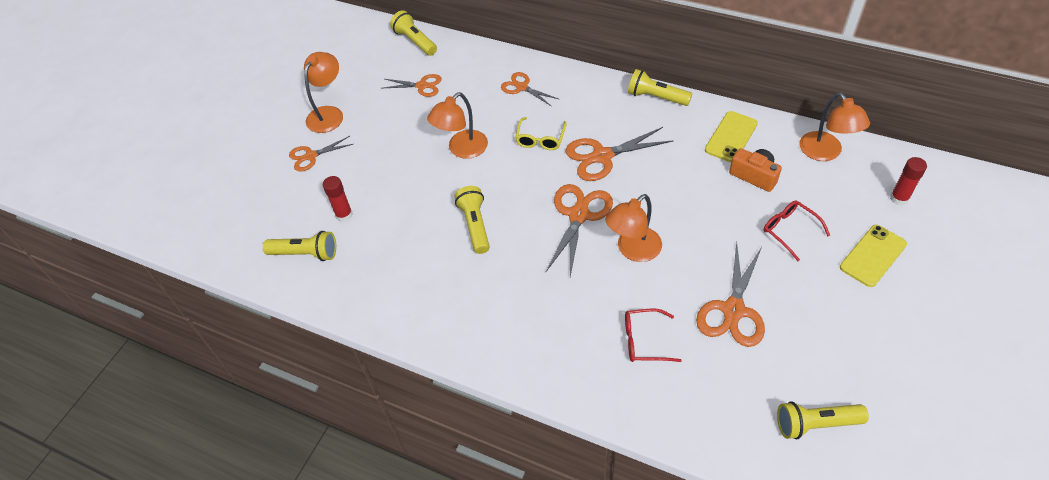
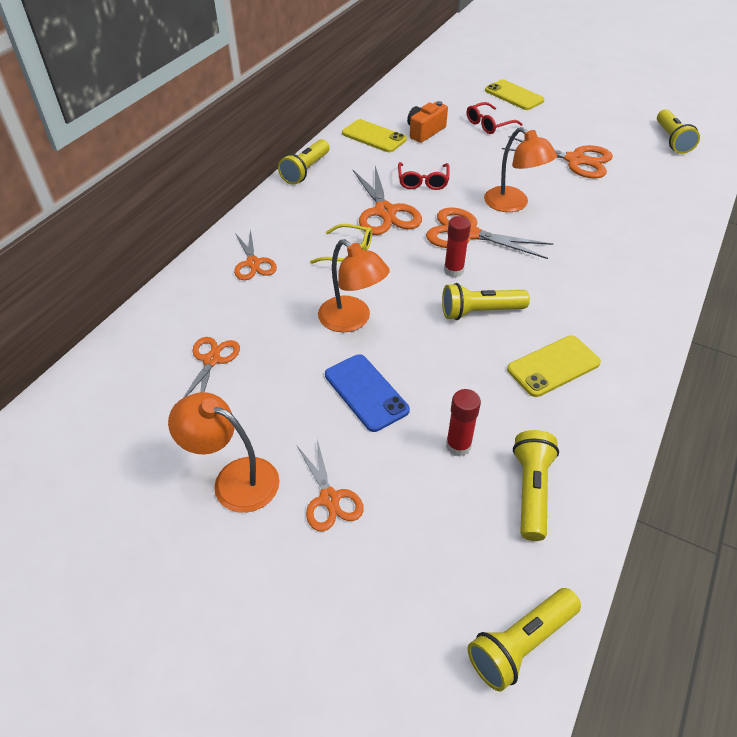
camera: 90 degrees left, 5 degrees down
(392, 164) = (366, 392): none -> blue phone
(415, 41) = (103, 368): yellow flashlight -> yellow flashlight (520, 644)
(415, 272) = (553, 366): none -> yellow phone
(522, 87) = (253, 263): orange scissors -> orange scissors turned 60 degrees counterclockwise
(644, 341) = (616, 208): red glasses -> red glasses (423, 181)
(825, 153) = (403, 97): orange lamp -> none
(899, 198) = (456, 77): red glue stick -> red glue stick (453, 270)

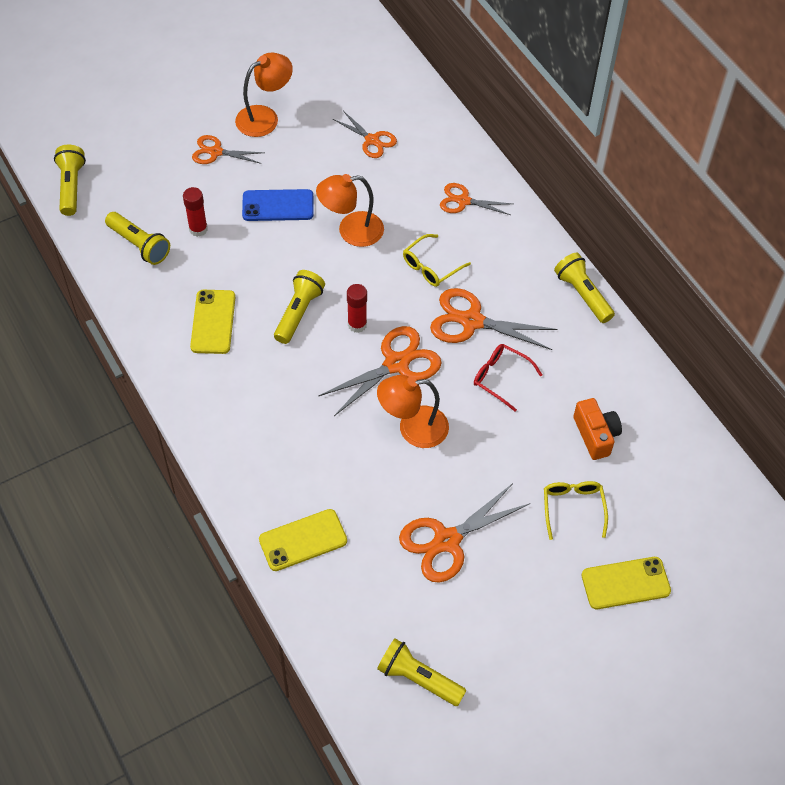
camera: 120 degrees right, 10 degrees up
(374, 136) = (614, 382): yellow phone -> yellow phone (303, 540)
(489, 124) = (573, 508): red glasses -> yellow glasses

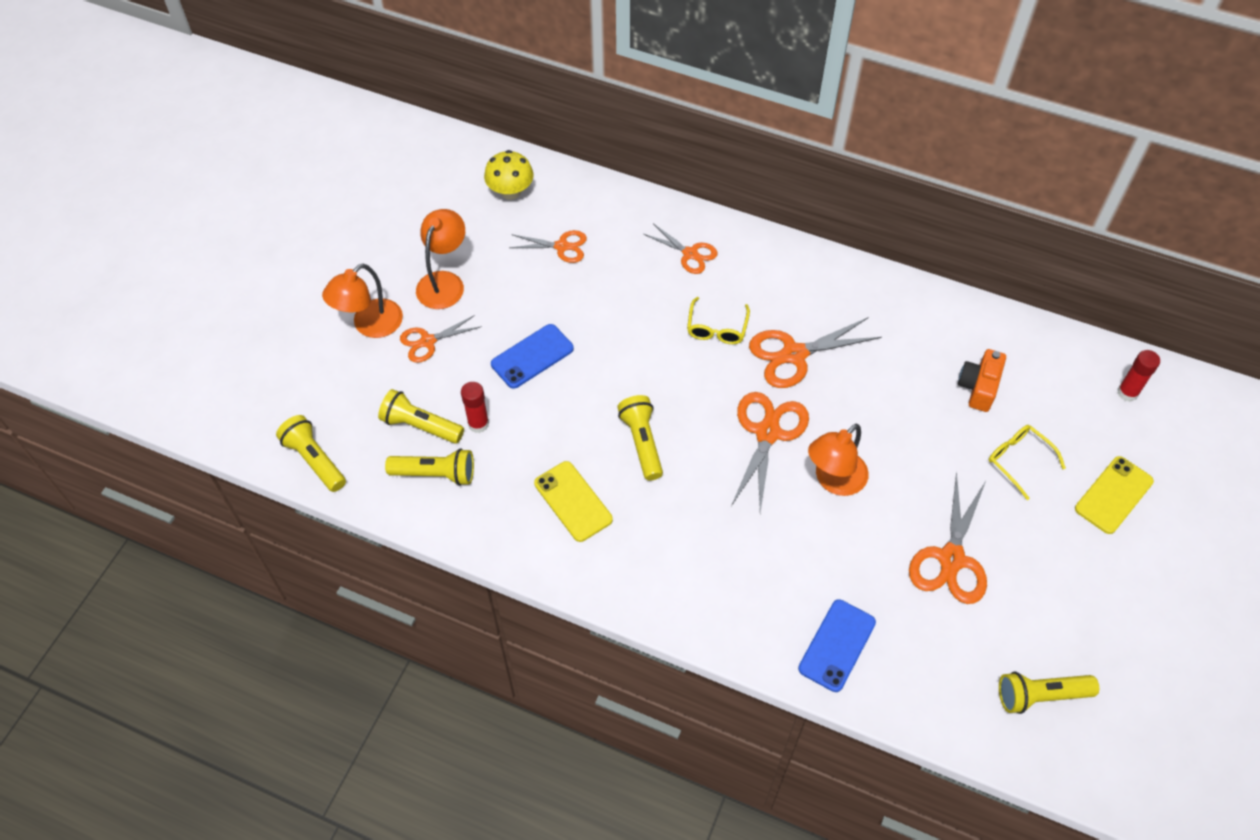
camera: 35 degrees left, 0 degrees up
(303, 540) = (836, 645): yellow phone -> blue phone
(351, 231) = (619, 339): orange lamp -> orange lamp (370, 325)
(357, 324) = (702, 420): red glue stick -> red glue stick (1127, 393)
(372, 79) = (510, 191): none -> yellow mushroom
(463, 201) = (690, 254): orange scissors -> orange scissors turned 120 degrees counterclockwise
(500, 378) = (862, 388): red glasses -> none
(582, 294) = (859, 275): yellow flashlight -> yellow flashlight (420, 426)
(595, 435) = (978, 387): orange camera -> orange camera turned 105 degrees counterclockwise

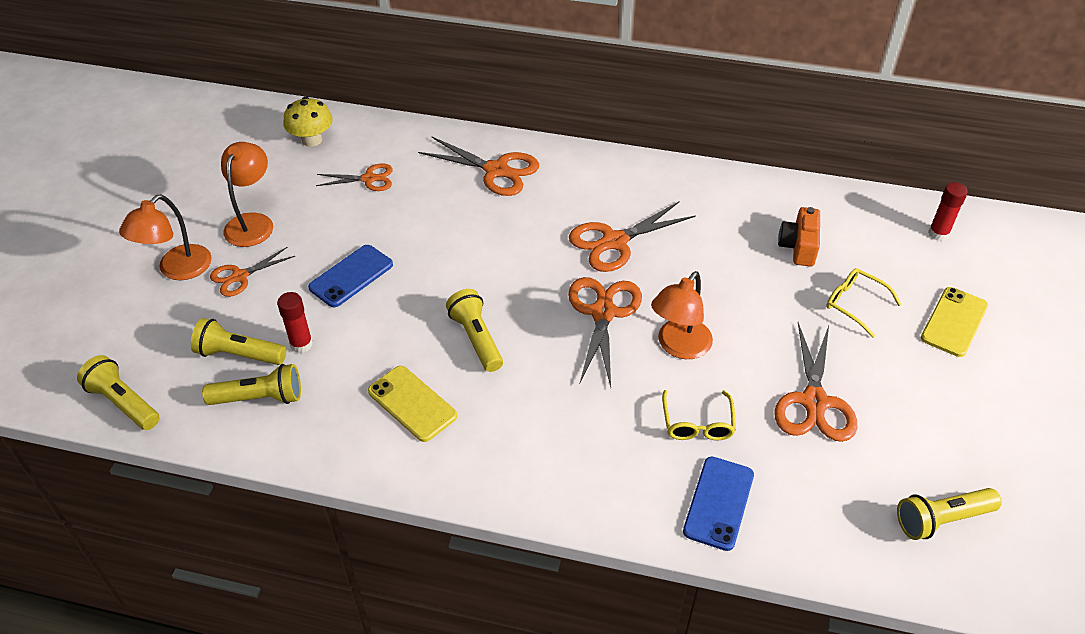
camera: 10 degrees left, 10 degrees down
(690, 254) = (496, 170): orange scissors -> orange scissors, size x1.62
(717, 328) = (534, 229): yellow glasses -> yellow glasses (697, 424)

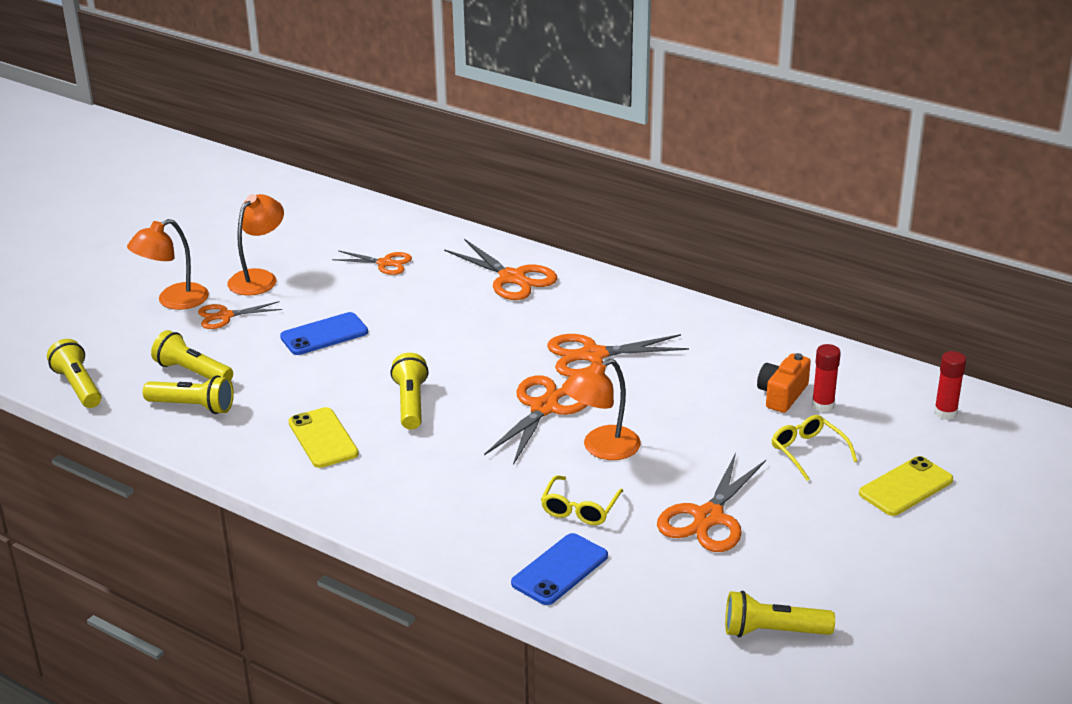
camera: 20 degrees right, 15 degrees down
(301, 344) = (250, 376): red glue stick -> red glue stick (823, 405)
(312, 140) = (349, 223): yellow mushroom -> none

